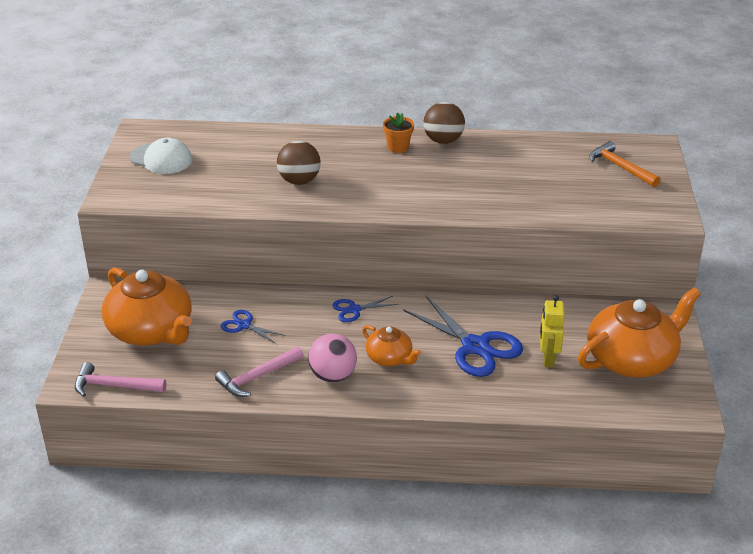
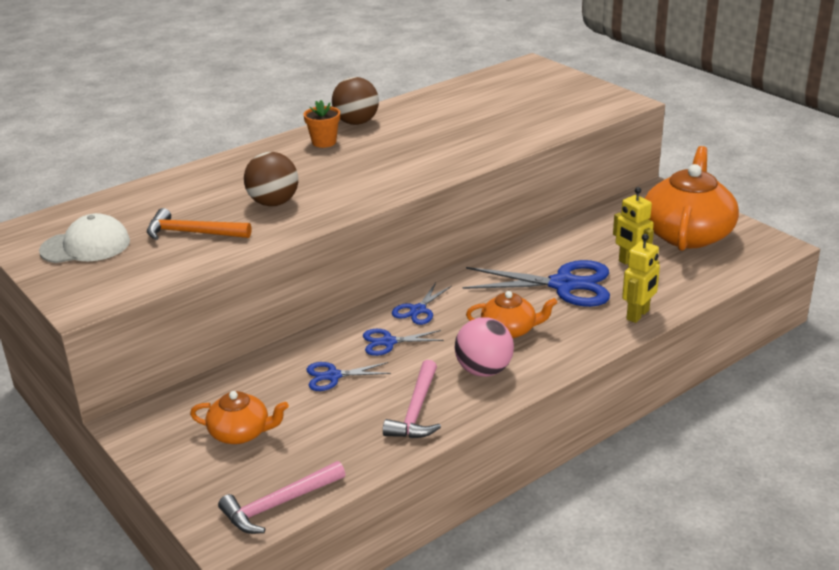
camera: 40 degrees left, 5 degrees down
(151, 331) = (240, 433): orange teapot -> orange teapot, size x0.52
(305, 321) = (388, 342): none -> blue scissors
(491, 399) = (638, 315): none -> yellow robot
(620, 167) = (531, 86): orange hammer -> orange hammer (192, 233)

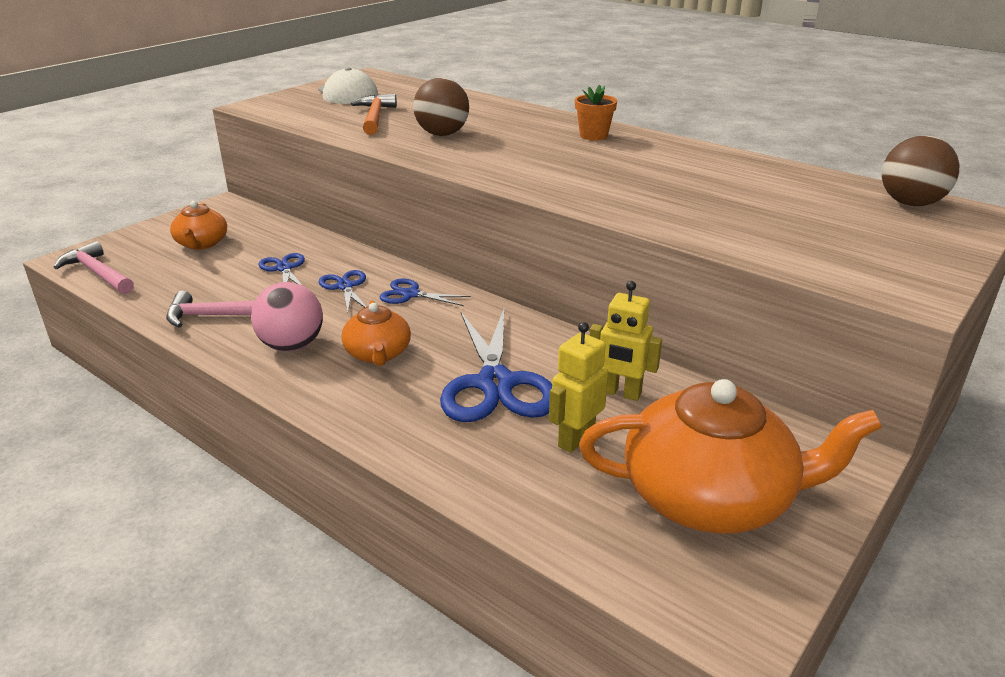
camera: 75 degrees right, 0 degrees up
(356, 122) = (657, 142): brown ball -> brown ball (910, 203)
(638, 315) = (432, 454): yellow robot -> yellow robot (620, 393)

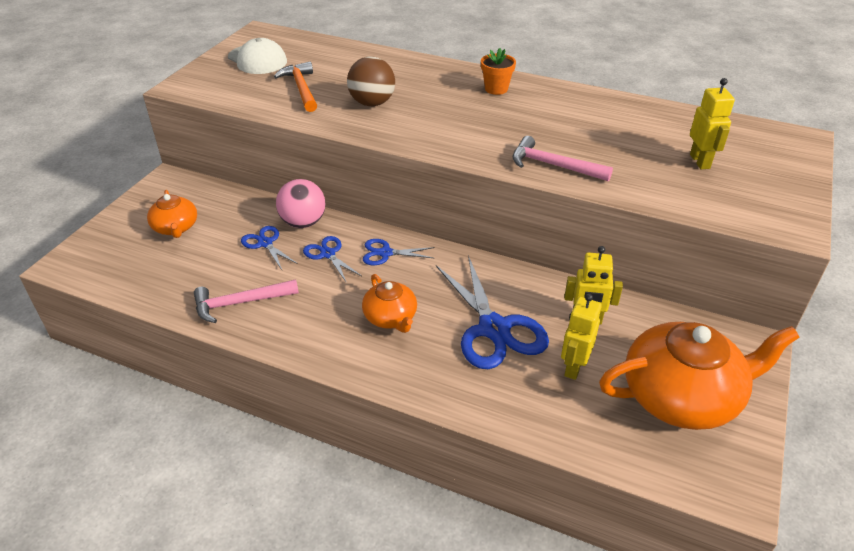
camera: 15 degrees left, 10 degrees up
(98, 273) = (100, 276): pink hammer -> pink hammer (553, 165)
(292, 346) = (317, 322): pink ball -> pink ball (303, 222)
(815, 219) = (700, 161): none -> yellow robot
(910, 203) = (757, 135): brown ball -> none

